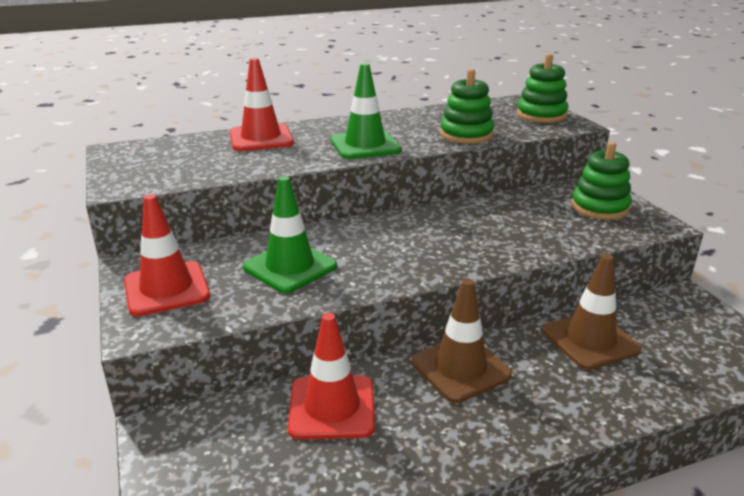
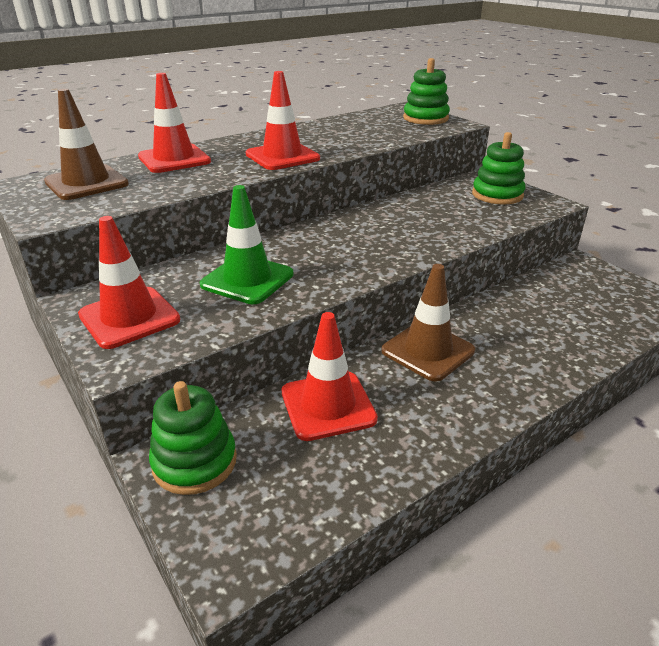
camera: 15 degrees left, 5 degrees up
(365, 145) = (282, 156): green traffic cone -> red traffic cone
(466, 134) = (370, 139): green stacking toy -> green stacking toy (194, 462)
(590, 340) = (524, 309): brown traffic cone -> brown traffic cone (86, 183)

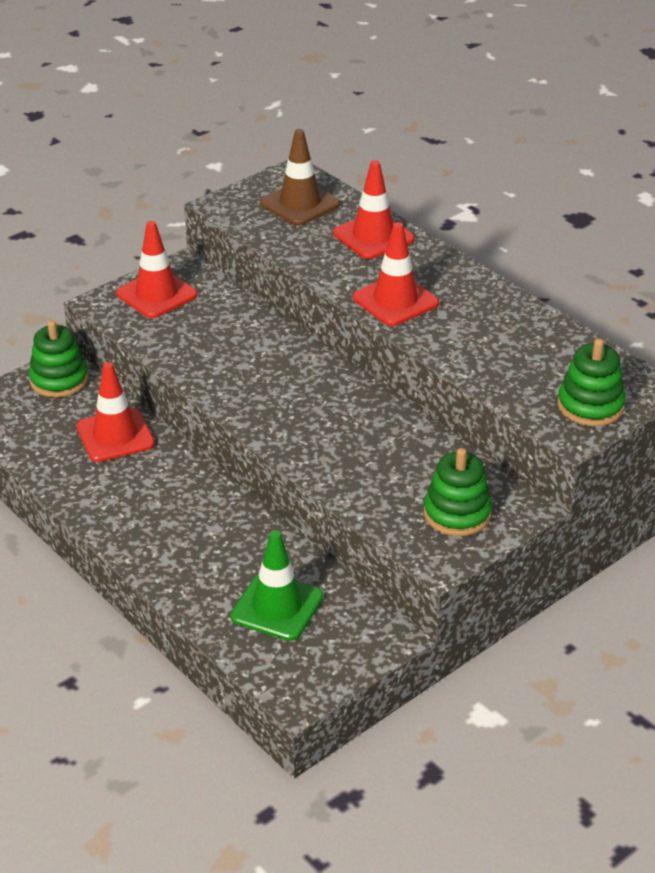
camera: 85 degrees right, 5 degrees up
(247, 279) = (218, 342): green traffic cone -> green traffic cone (277, 607)
(428, 351) = (191, 492): brown traffic cone -> none

